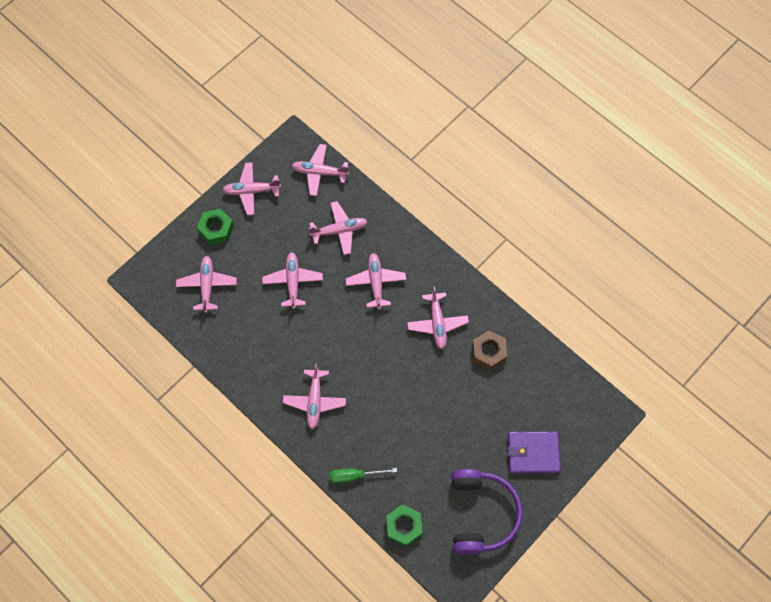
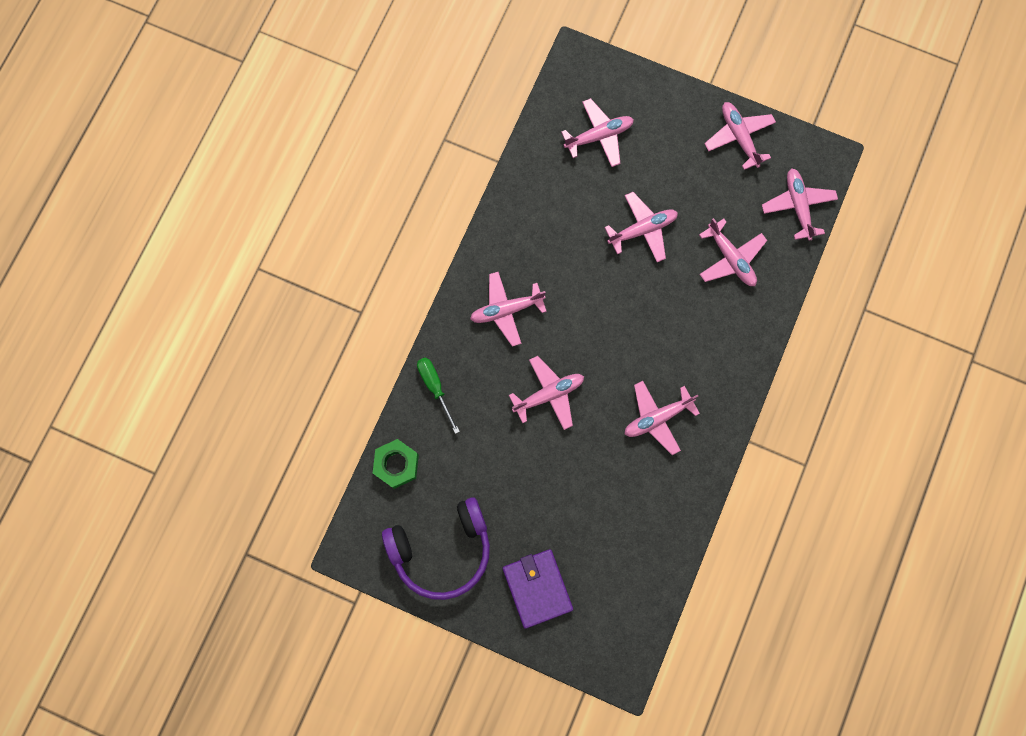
camera: 70 degrees right, 10 degrees up
(216, 229) = (673, 117): green nut -> none
(376, 282) = (680, 326): pink plane -> pink plane (549, 394)
(489, 352) = (645, 493): brown nut -> none

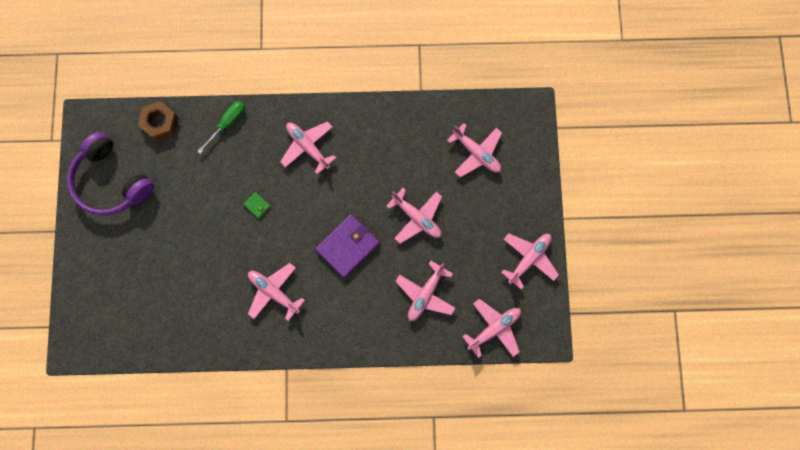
camera: 65 degrees right, 0 degrees up
(396, 464) = (160, 123): green nut -> brown nut
(537, 588) = (110, 260): purple wallet -> purple wallet (347, 246)
(549, 394) = (257, 205): pink plane -> green wallet

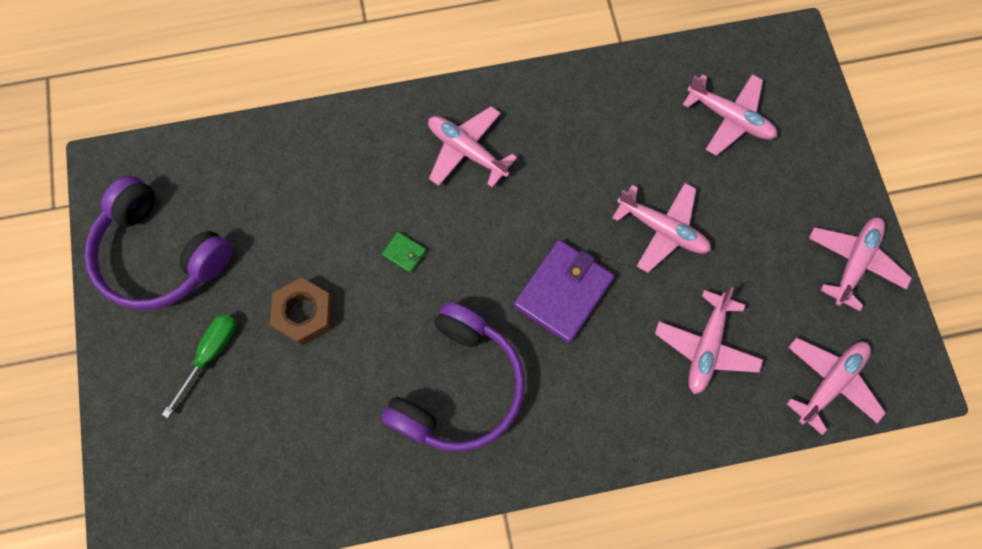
camera: 10 degrees left, 5 degrees down
(160, 123) = (226, 152): brown nut -> brown nut (304, 314)
(227, 123) = (333, 136): green screwdriver -> green screwdriver (210, 354)
(274, 292) = (458, 386): pink plane -> purple headphones

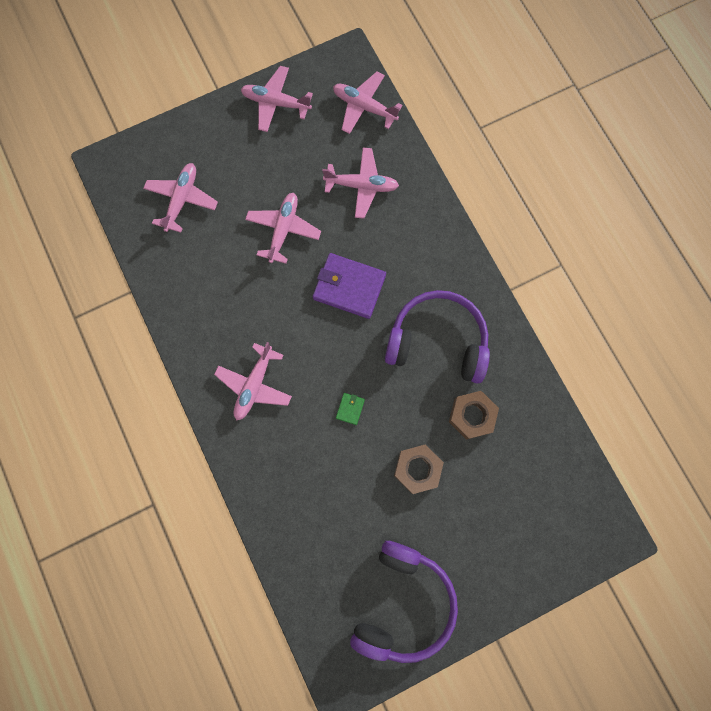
camera: 105 degrees left, 5 degrees up
(210, 354) = (468, 530): green screwdriver -> none
(347, 402) = (471, 416): none -> brown nut

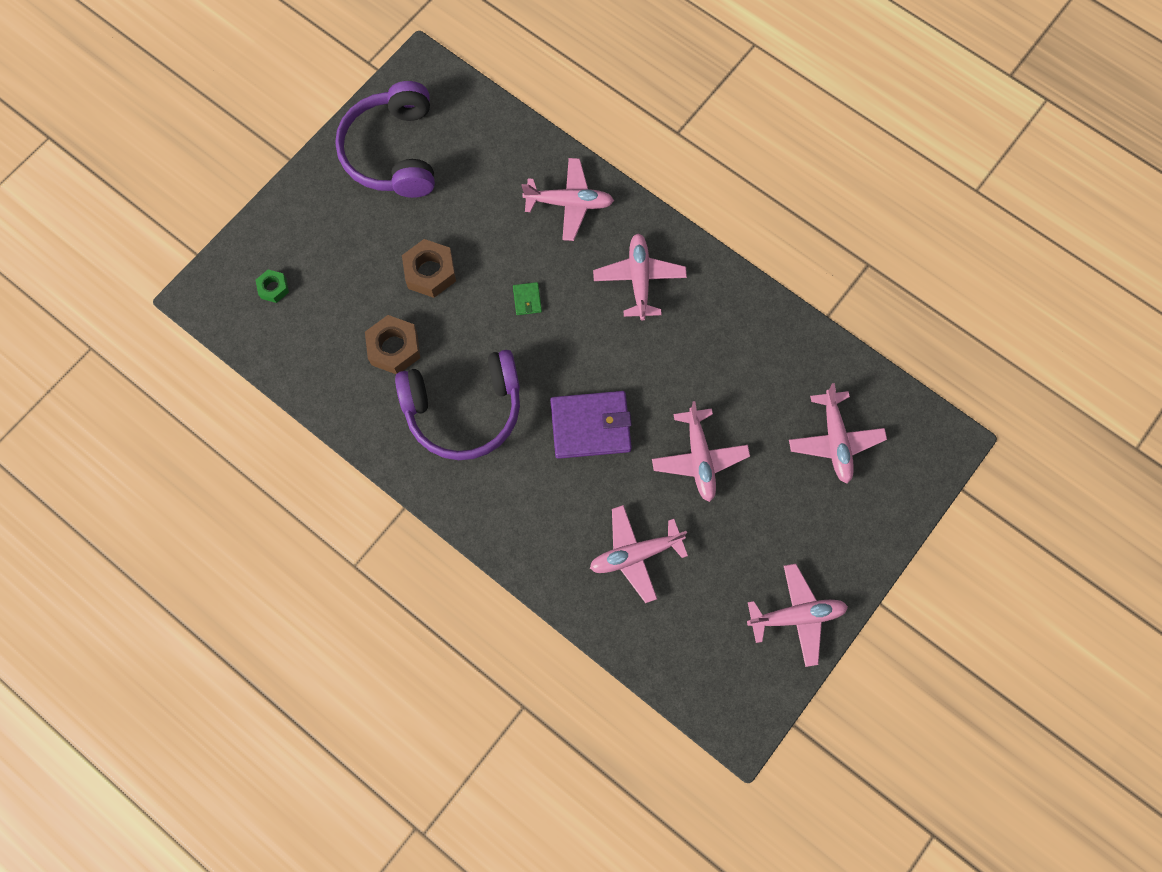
camera: 155 degrees right, 5 degrees down
(364, 107) = (684, 663): pink plane -> pink plane (569, 203)
(552, 515) = (273, 288): none -> green nut

